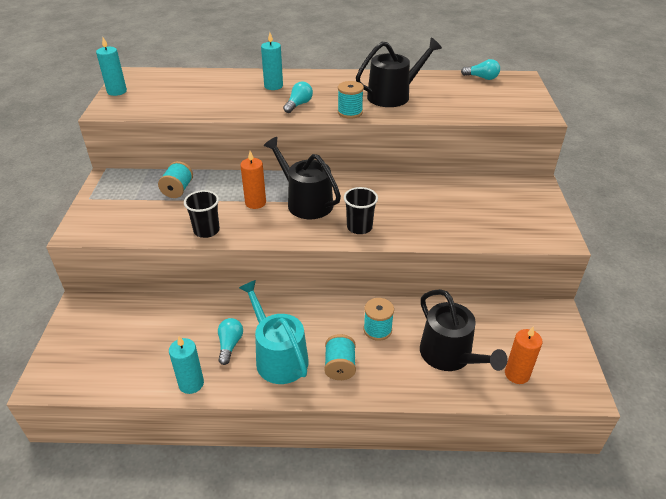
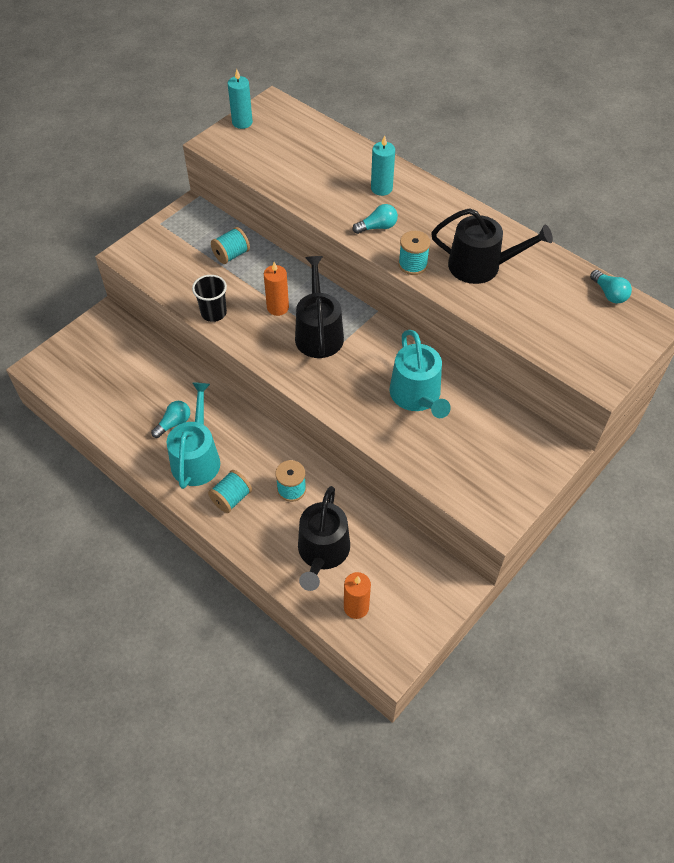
camera: 40 degrees right, 15 degrees up
(191, 383) = (121, 436): turquoise candle -> none
(359, 227) = (334, 388): black cup -> none
(419, 202) = (417, 396): none -> turquoise watering can

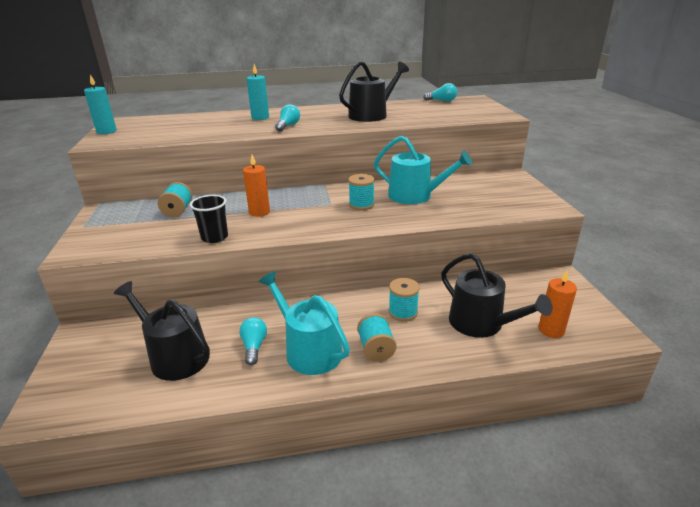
camera: 50 degrees left, 25 degrees down
(318, 333) = (308, 207): black watering can -> black watering can (175, 356)
(412, 264) = (337, 127): turquoise spool -> turquoise spool (361, 205)

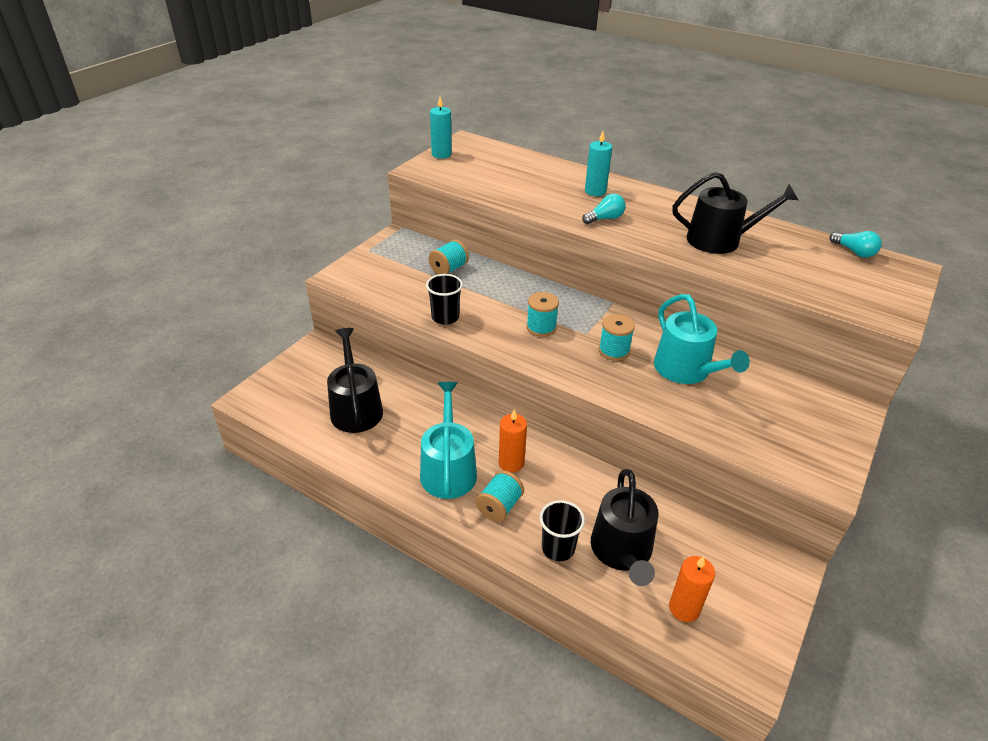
camera: 40 degrees right, 10 degrees up
(254, 346) = (413, 438): turquoise light bulb -> none
(259, 212) = (511, 307): orange candle -> orange candle (511, 463)
(403, 312) = (564, 489): turquoise spool -> turquoise spool (541, 327)
(445, 348) = (558, 548): none -> black cup

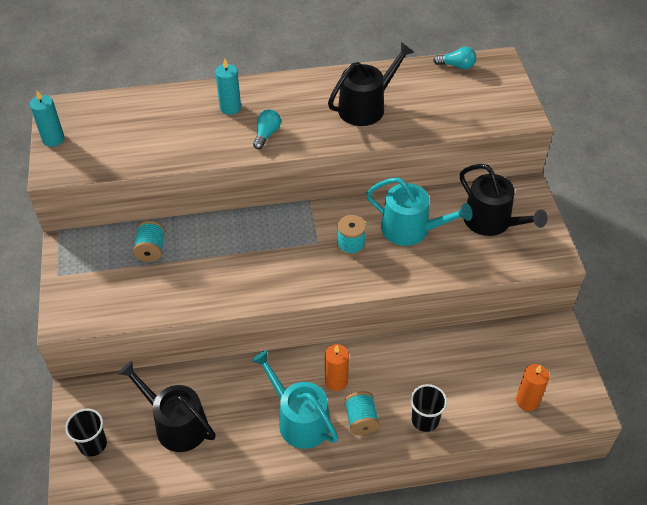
camera: 40 degrees left, 10 degrees up
(445, 317) = (200, 299): black cup -> black cup (93, 444)
(541, 327) = (281, 259): turquoise spool -> none
(622, 552) = (463, 391): black watering can -> black watering can (492, 222)

